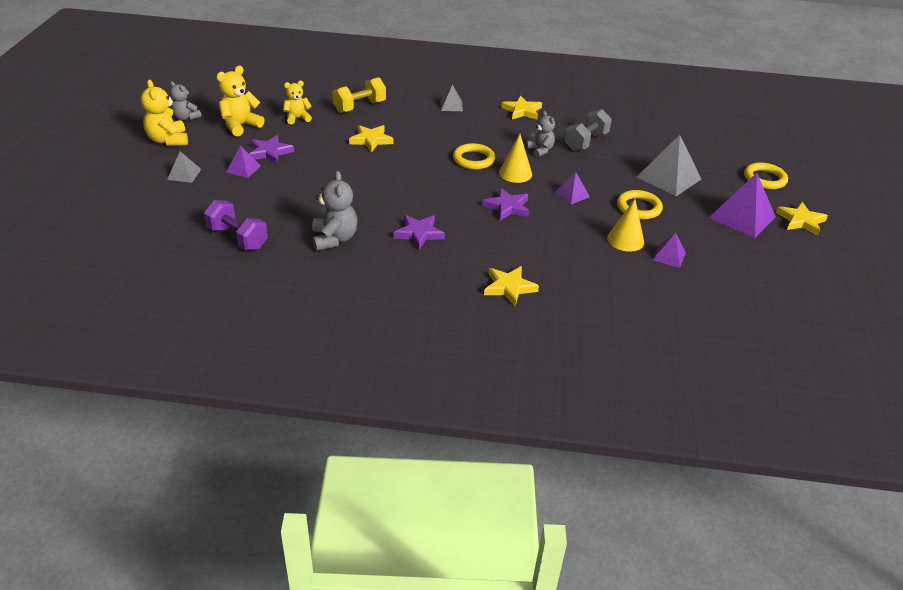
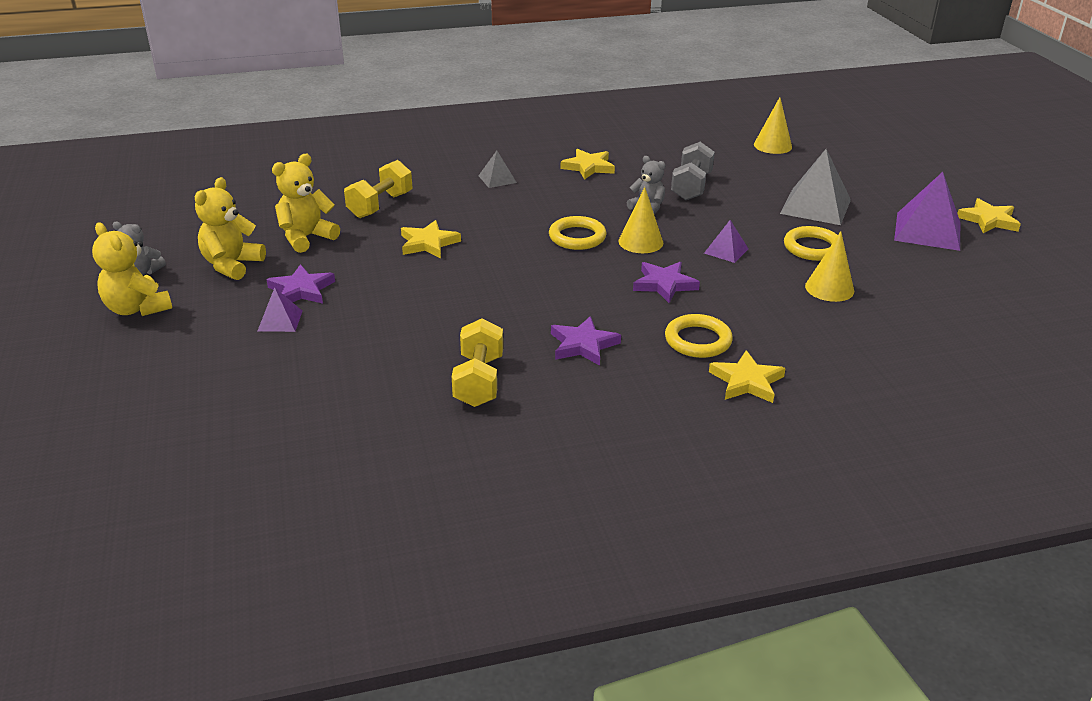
camera: 20 degrees left, 5 degrees down
(184, 174) = (197, 349): grey pyramid -> none
(237, 238) = (343, 416): purple dumbbell -> none
(297, 118) = (306, 238): yellow teddy bear -> yellow teddy bear, size x1.51
(334, 239) = (479, 381): grey teddy bear -> yellow dumbbell
(669, 256) = (891, 294): purple pyramid -> none
(676, 124) = (772, 145): none -> yellow cone
(764, 179) = (914, 184): yellow ring -> yellow ring (698, 340)

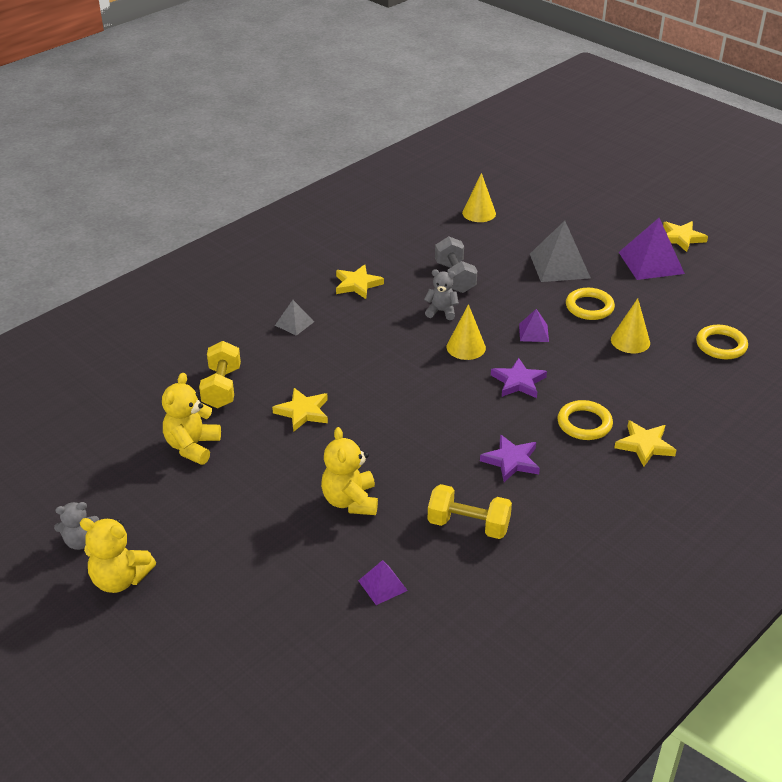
camera: 30 degrees left, 5 degrees up
(232, 265) = (156, 501): yellow teddy bear -> yellow teddy bear (350, 501)
(280, 321) = (259, 538): purple pyramid -> purple pyramid (382, 585)
(301, 290) = (245, 501): purple star -> none
(479, 381) = (468, 525): yellow dumbbell -> yellow dumbbell turned 45 degrees counterclockwise
(577, 237) = (414, 361): yellow ring -> yellow ring (721, 345)

